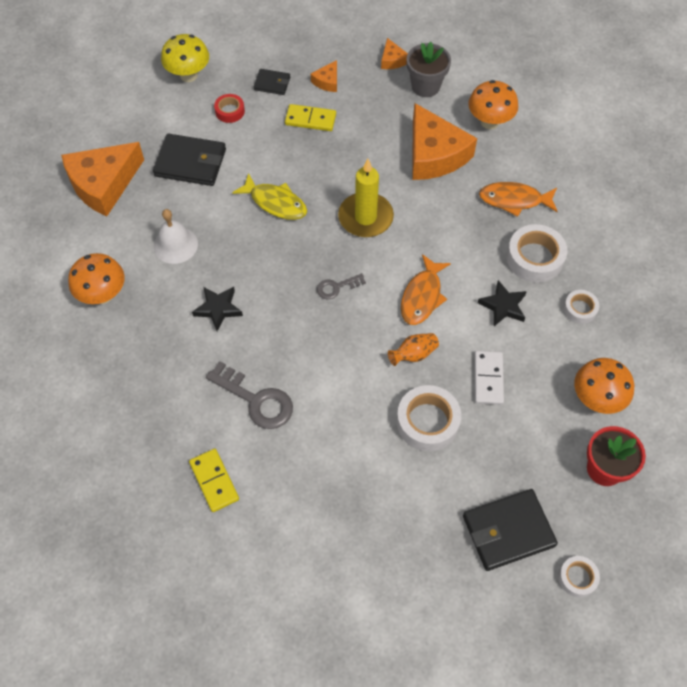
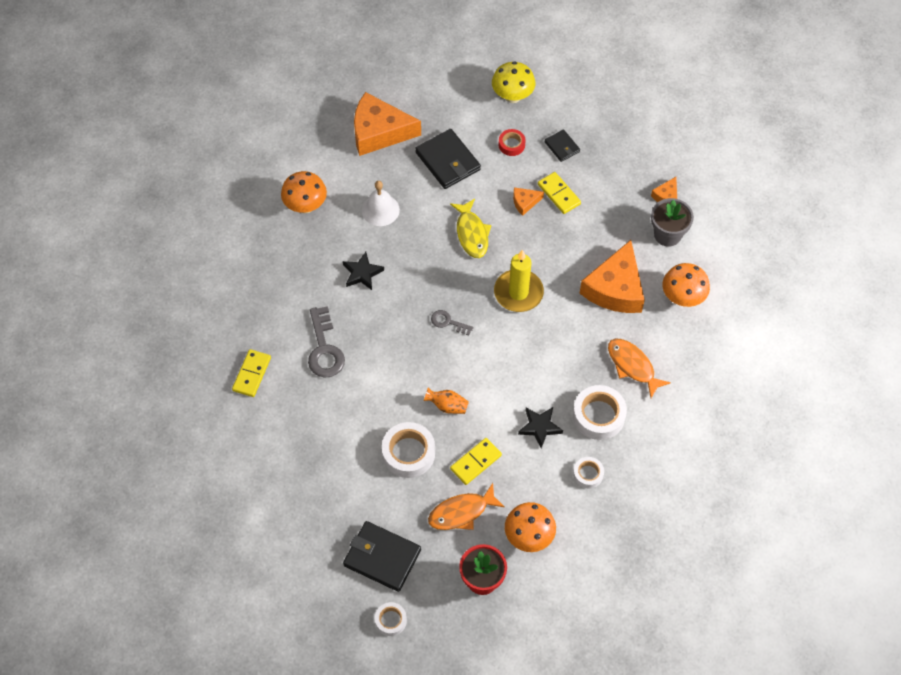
camera: 45 degrees right, 0 degrees up
(327, 81) = (601, 175): orange cheese -> orange cheese (525, 202)
(422, 296) = (495, 375): orange fish -> orange fish (461, 512)
(488, 379) = (475, 462): white domino -> yellow domino

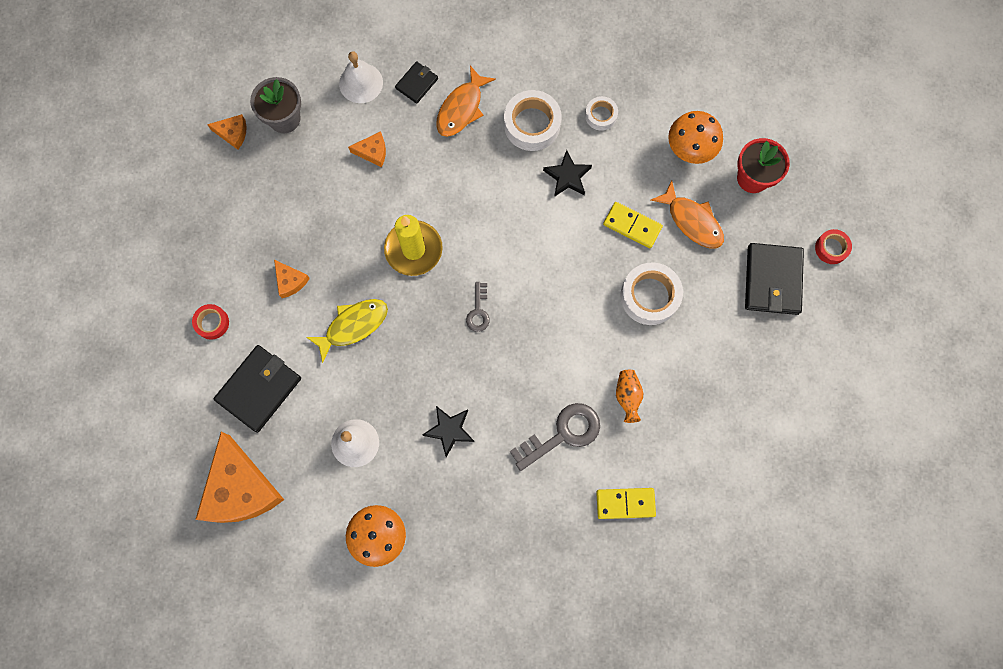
camera: 110 degrees left, 15 degrees up
(391, 620) = (831, 248): white tape -> red tape
(447, 406) = (580, 276): orange vase -> orange vase (627, 396)
(512, 96) = (138, 346): yellow mushroom -> none
(559, 194) = (267, 247): yellow domino -> none
(562, 147) = (198, 265): black wallet -> black wallet (417, 83)
(615, 288) = (373, 152): orange cheese -> orange cheese, size x0.45
(682, 298) = (361, 83): orange mushroom -> white bell

